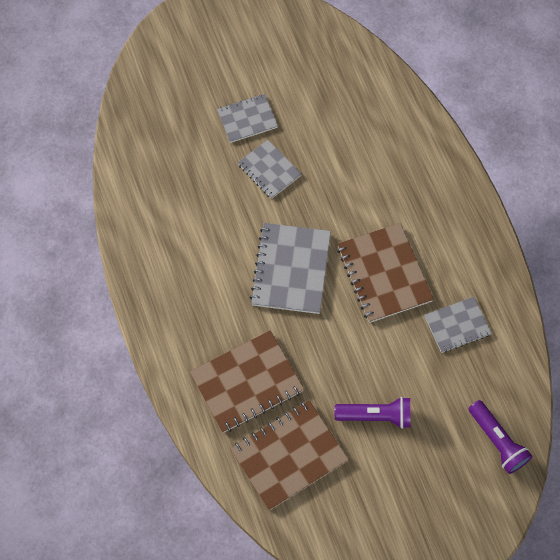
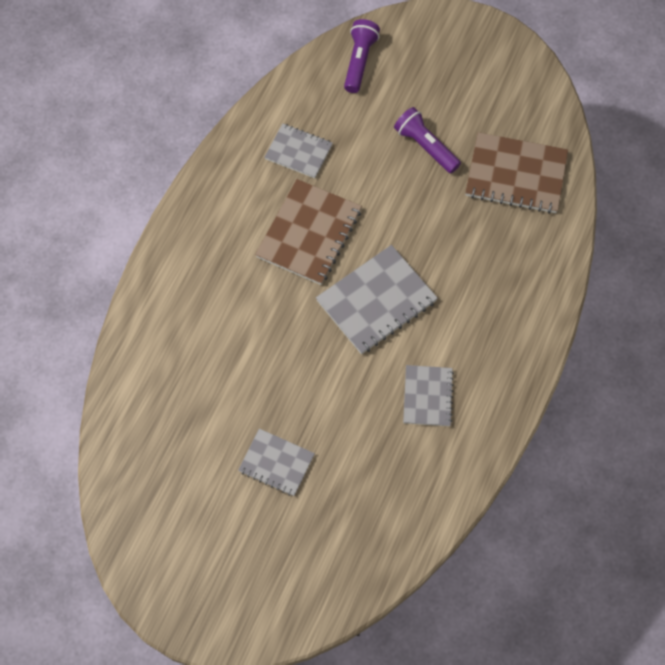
camera: 135 degrees left, 0 degrees up
(247, 382) = (497, 249): brown notebook -> none
(269, 170) = (307, 398): grey notebook -> grey notebook (427, 396)

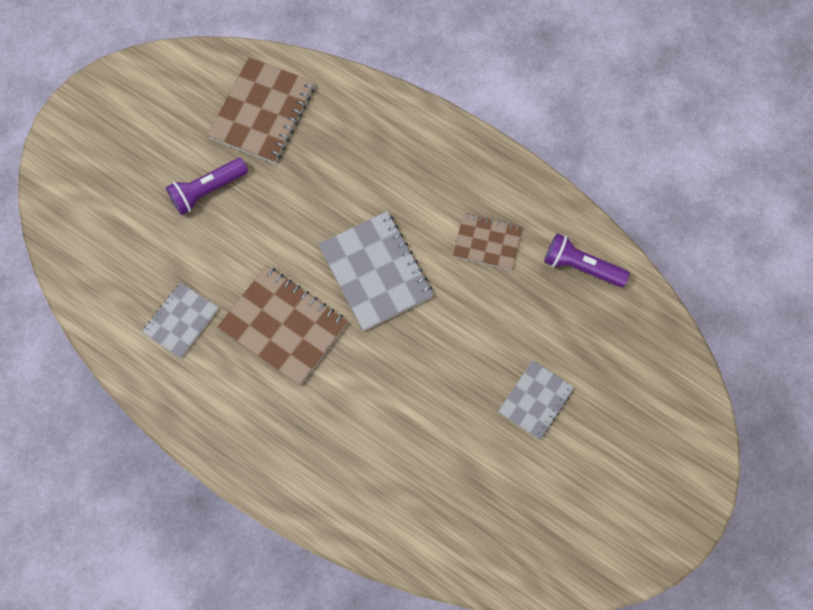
camera: 80 degrees left, 5 degrees up
(359, 61) = (83, 237): purple flashlight -> purple flashlight (581, 266)
(427, 396) = (487, 242): grey notebook -> brown notebook

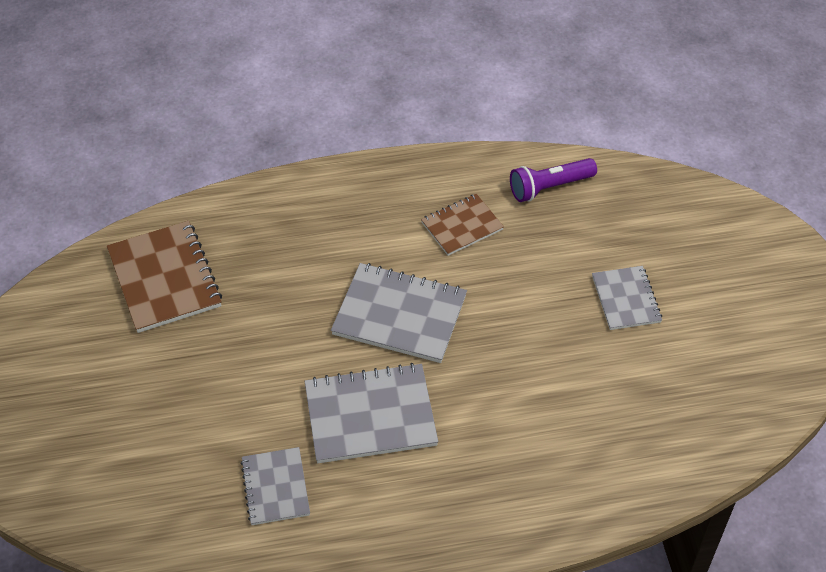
camera: 45 degrees left, 20 degrees down
(208, 190) = (183, 372): purple flashlight -> none
(283, 326) = (370, 415): brown notebook -> grey notebook

